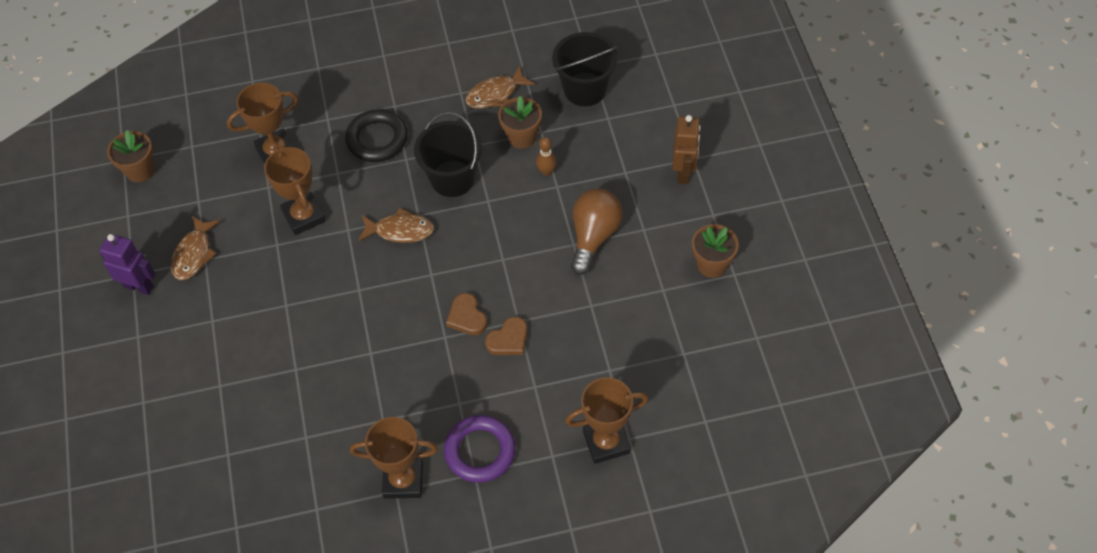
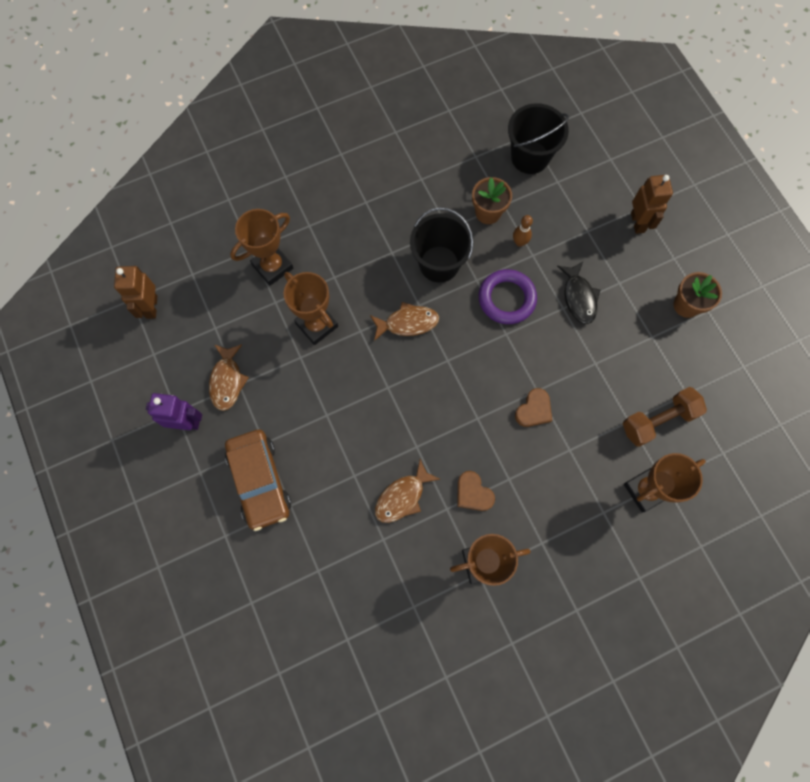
camera: 15 degrees left, 15 degrees up
(140, 170) = (151, 307): brown flower pot -> brown robot
(196, 356) = (260, 481): none -> brown car
(377, 139) = (360, 237): black ring -> none
(467, 317) = (491, 395): brown heart -> brown heart (473, 493)
(480, 451) = (540, 521): purple ring -> purple ring (506, 299)
(495, 94) = (452, 175): brown fish -> brown fish (402, 496)
(594, 236) = (578, 297): brown light bulb -> black fish
(642, 375) = (658, 420): none -> brown dumbbell

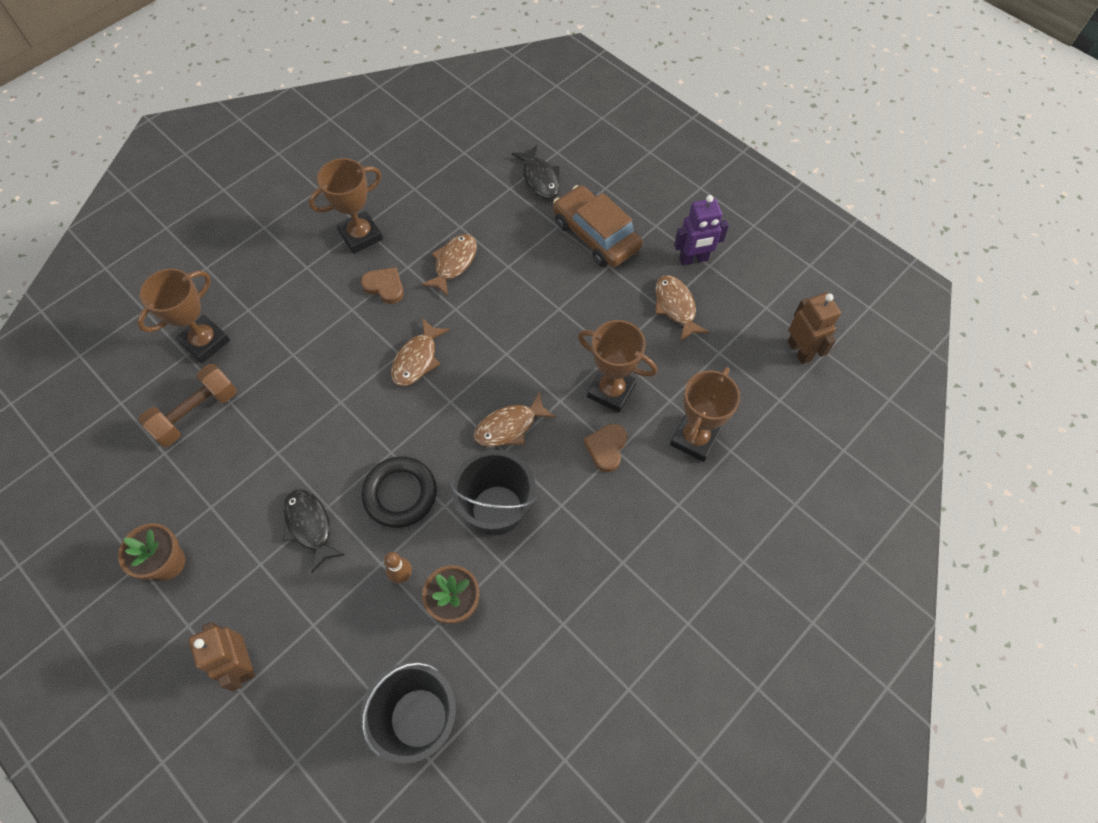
camera: 160 degrees right, 10 degrees down
(283, 572) = (540, 178): none -> black fish
(464, 407) = (417, 359): none -> brown fish
(506, 299) = (400, 494): purple ring -> black ring
(534, 410) = (339, 381): brown heart -> brown heart (606, 448)

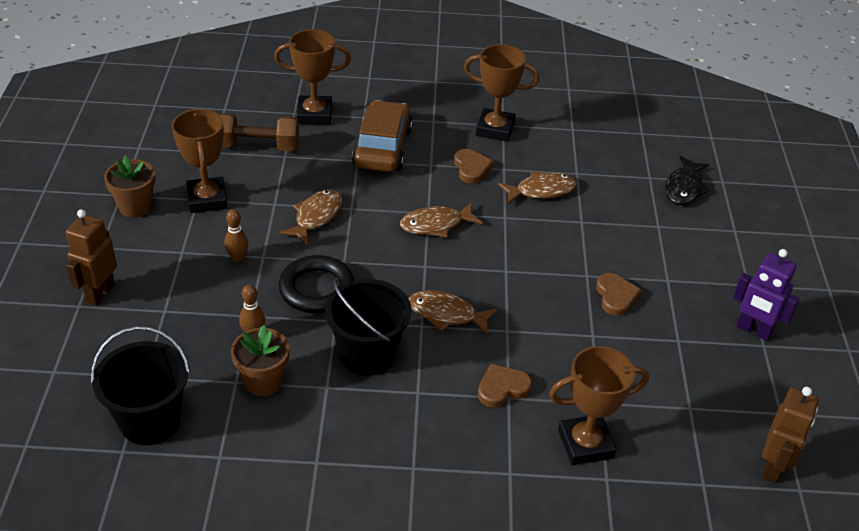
camera: 45 degrees right, 20 degrees down
(310, 526) = (237, 258): black fish -> brown bowling pin
(593, 309) = (616, 296): none -> brown heart
(595, 235) = (683, 253): brown car -> brown car (382, 147)
(611, 391) = (557, 357): brown trophy -> brown trophy (207, 199)
(675, 307) = (691, 348): brown fish -> brown fish (316, 217)

